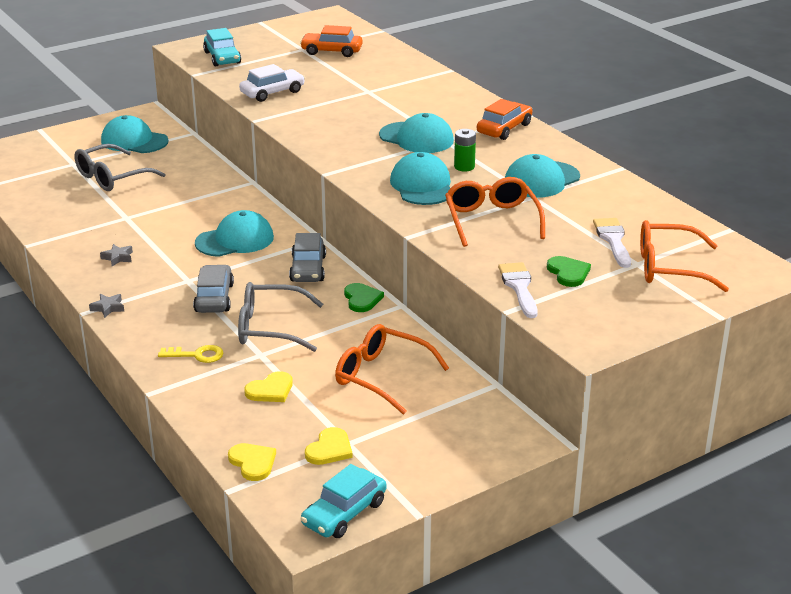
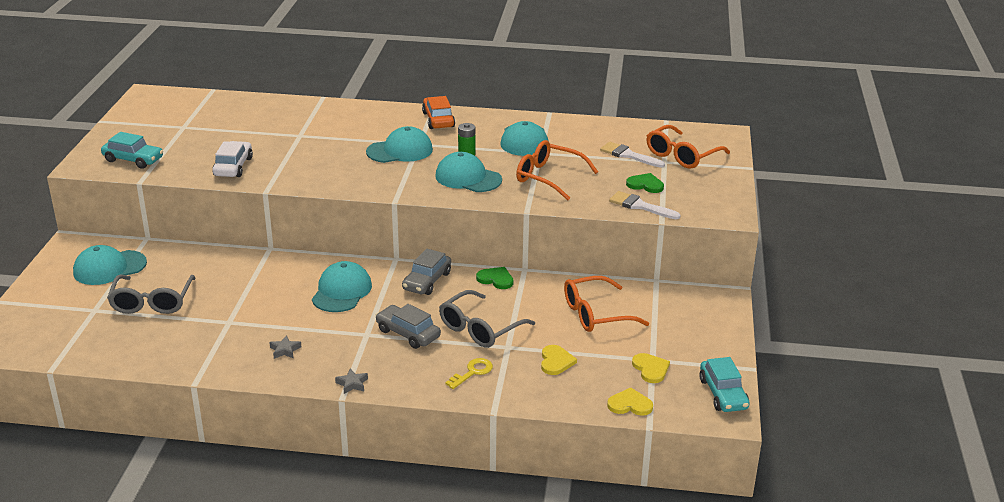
camera: 50 degrees left, 0 degrees up
(308, 269) = (427, 281): grey car -> grey car turned 75 degrees clockwise
(331, 51) = (209, 119): orange car -> none

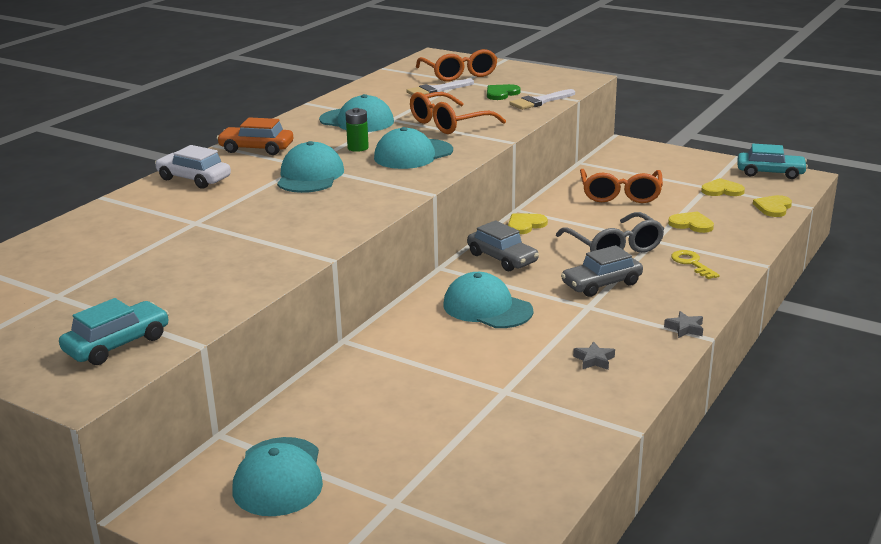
camera: 65 degrees left, 5 degrees down
(152, 301) = (409, 446): grey glasses -> none
(233, 167) = (235, 272): white car -> white car (194, 179)
(496, 279) = (525, 225): green heart -> yellow heart

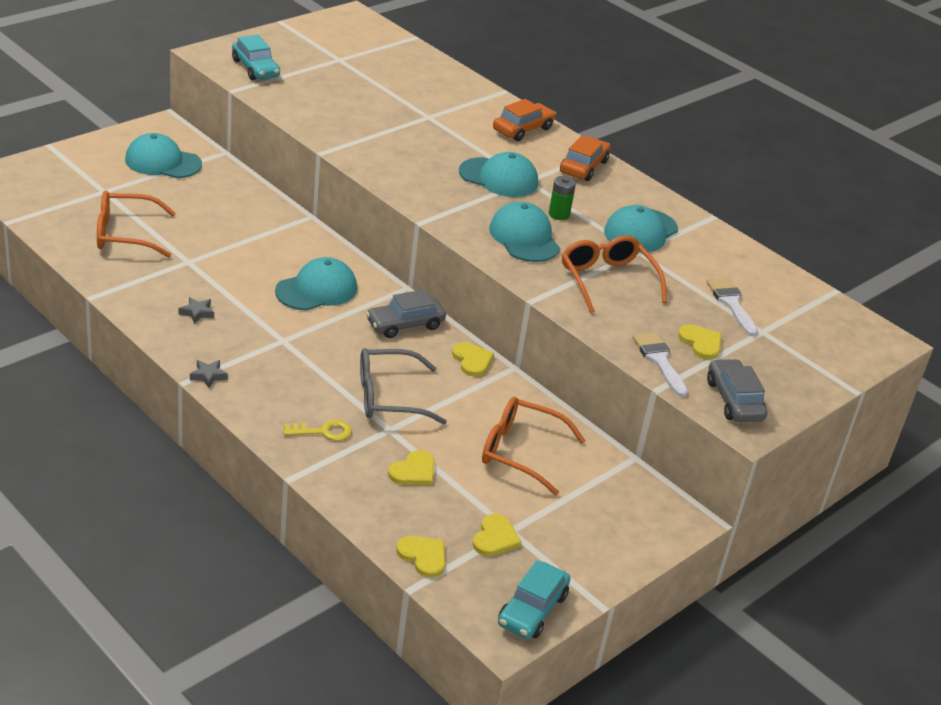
camera: 100 degrees right, 10 degrees up
(194, 179) = (523, 129): white car -> orange car
(458, 74) = (794, 336): orange glasses -> orange glasses (126, 234)
(501, 93) = (701, 343): green heart -> yellow heart
(601, 284) = (318, 362): grey car -> grey car (734, 400)

